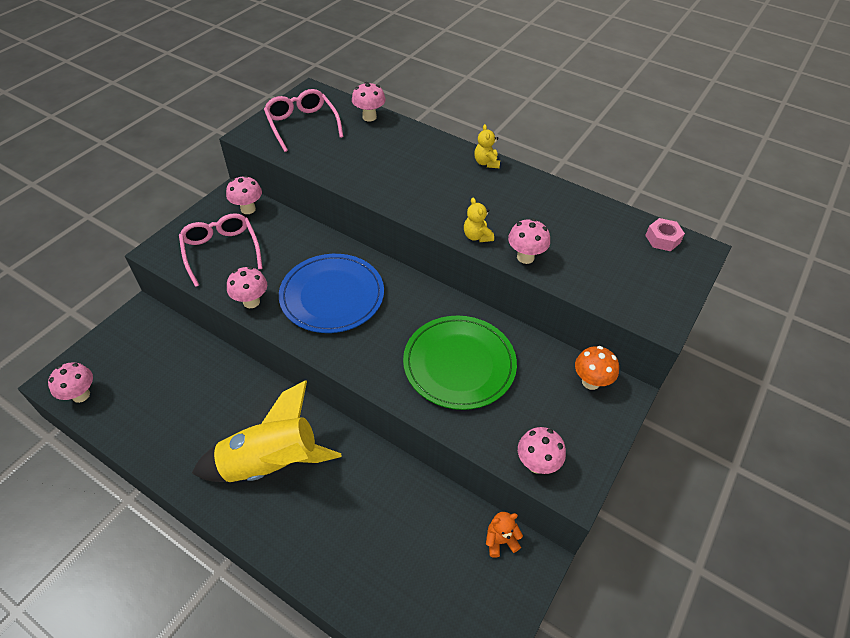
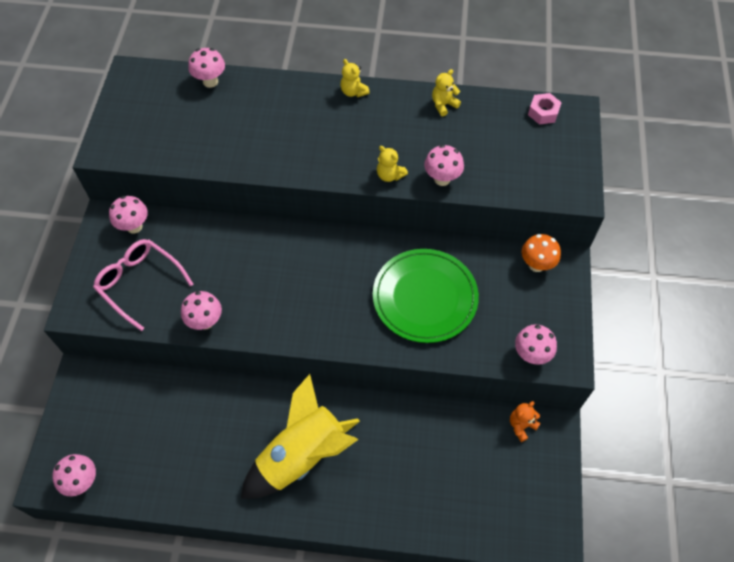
camera: 25 degrees left, 10 degrees up
(302, 124) = (148, 117): pink glasses -> none
(332, 296) = (276, 282): blue plate -> none
(564, 200) = (443, 105): none -> yellow teddy bear

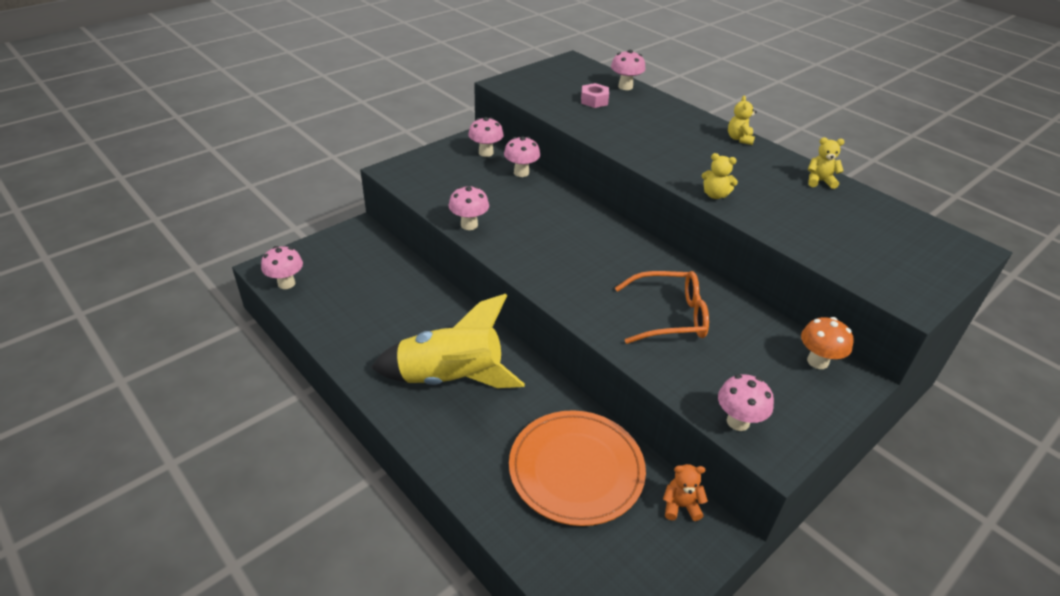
camera: 40 degrees right, 20 degrees down
(139, 283) = (451, 180): pink glasses -> none
(389, 175) = (715, 195): yellow teddy bear -> yellow teddy bear turned 60 degrees counterclockwise
(425, 297) = (670, 316): green plate -> orange glasses
(442, 179) = (764, 220): pink mushroom -> pink mushroom (521, 173)
(445, 454) = (576, 469): none -> orange plate
(543, 112) = (928, 232): pink nut -> pink nut (594, 101)

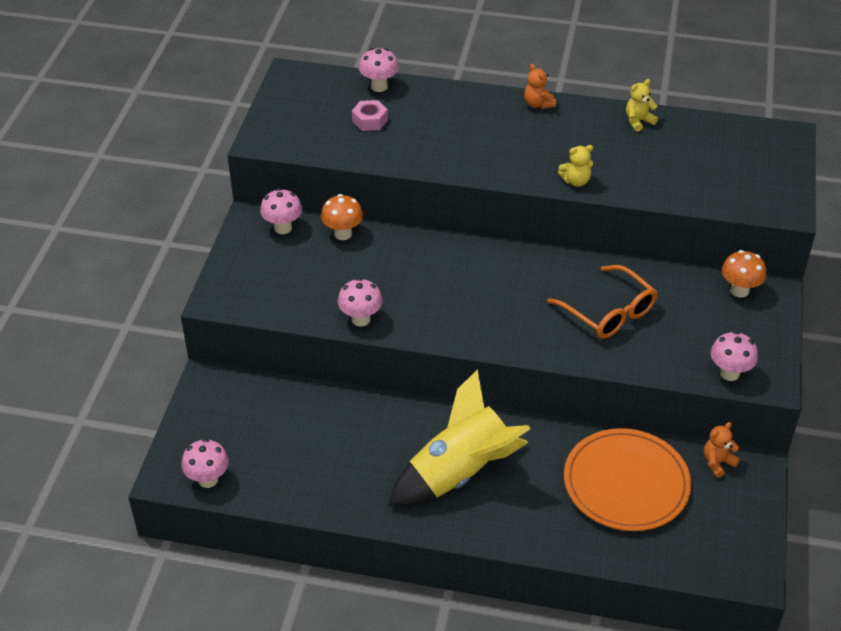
camera: 35 degrees left, 5 degrees up
(521, 173) = (343, 234): pink mushroom -> orange mushroom
(670, 316) = (609, 313): orange glasses -> orange glasses turned 90 degrees clockwise
(739, 139) = (537, 104): yellow teddy bear -> orange teddy bear

